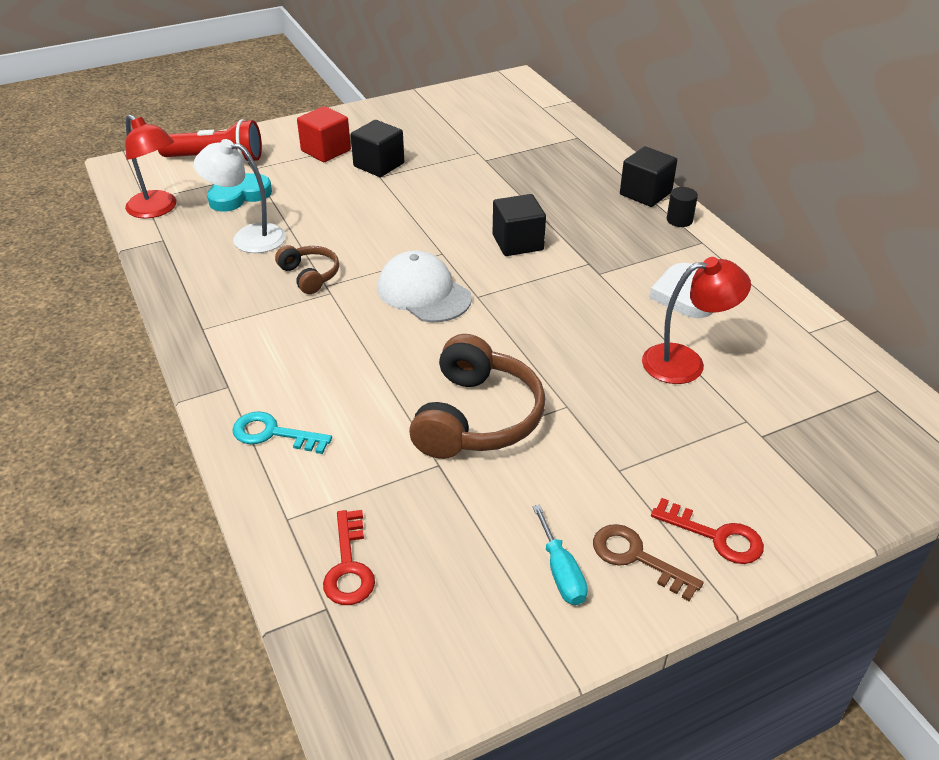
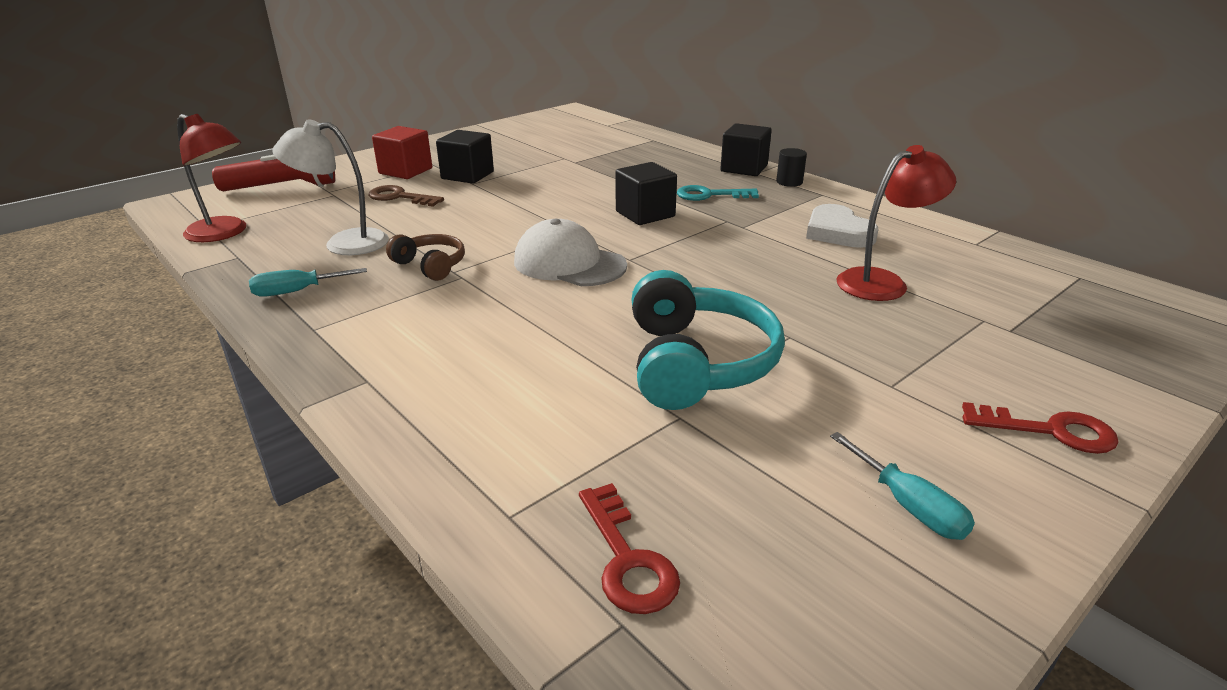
camera: 15 degrees left, 10 degrees down
(199, 286) = (297, 291): none -> turquoise screwdriver
(238, 195) = (320, 212): turquoise heart -> none
(273, 434) = (449, 421): turquoise key -> turquoise key (710, 195)
(477, 418) = (697, 363): brown headphones -> turquoise headphones
(637, 558) = (984, 471): brown key -> brown key (400, 197)

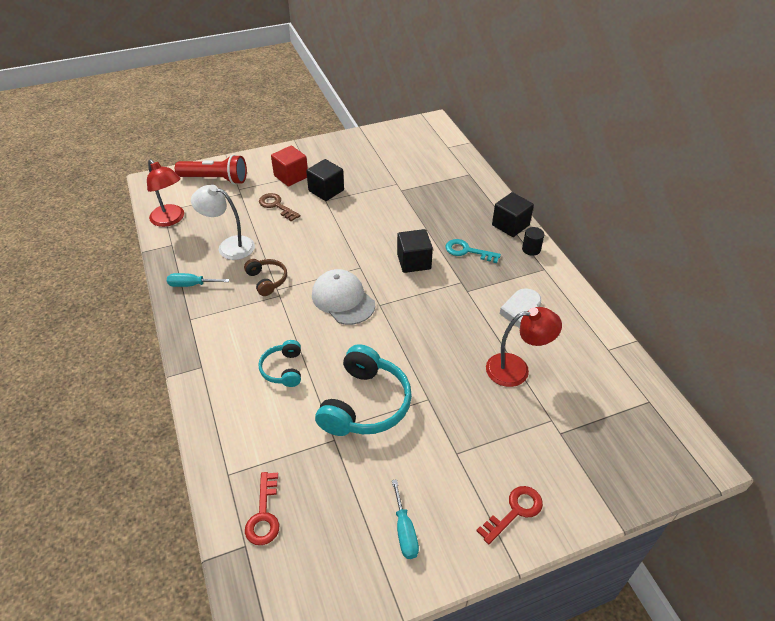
camera: 20 degrees right, 15 degrees up
(525, 353) = (283, 369): none -> turquoise headphones
(1049, 431) = (514, 511): red key -> red key turned 75 degrees counterclockwise

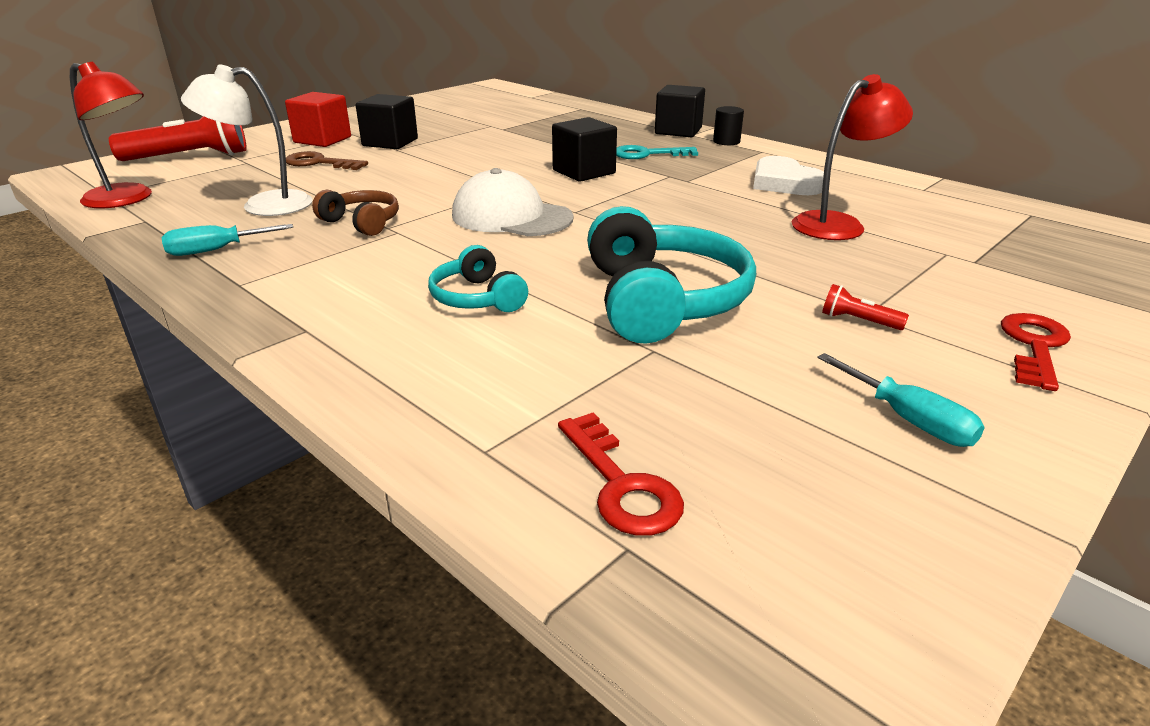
camera: 25 degrees left, 15 degrees down
(446, 457) = (858, 321): none -> red flashlight

